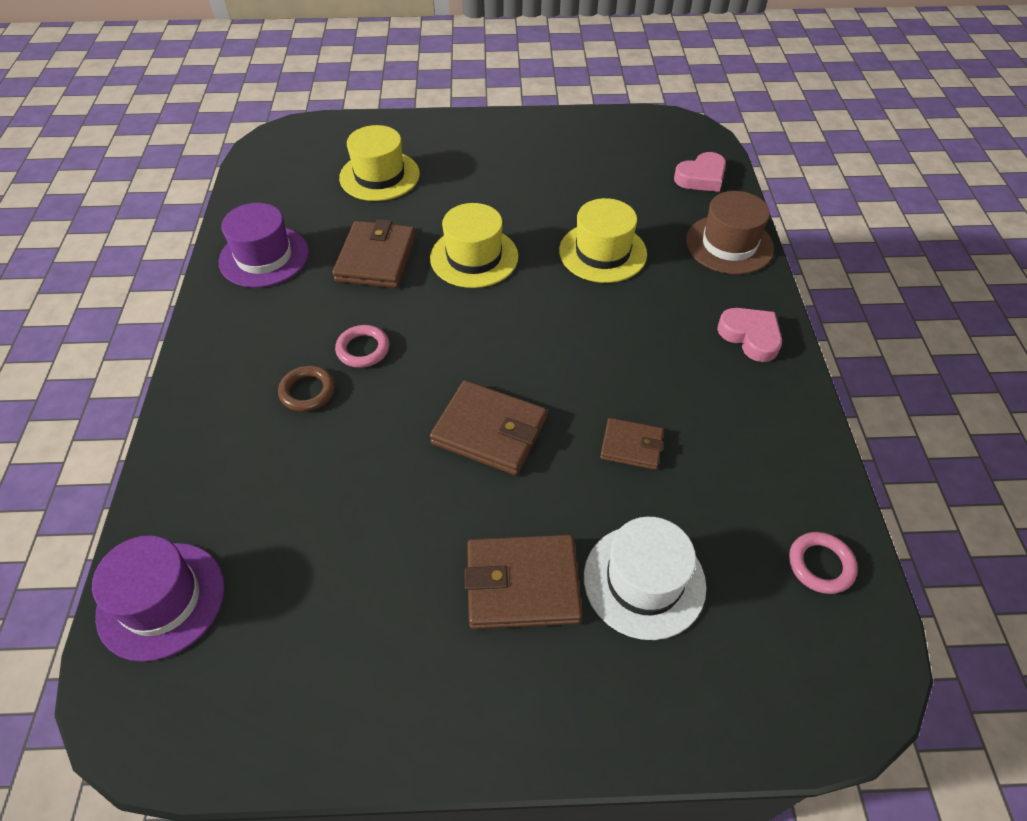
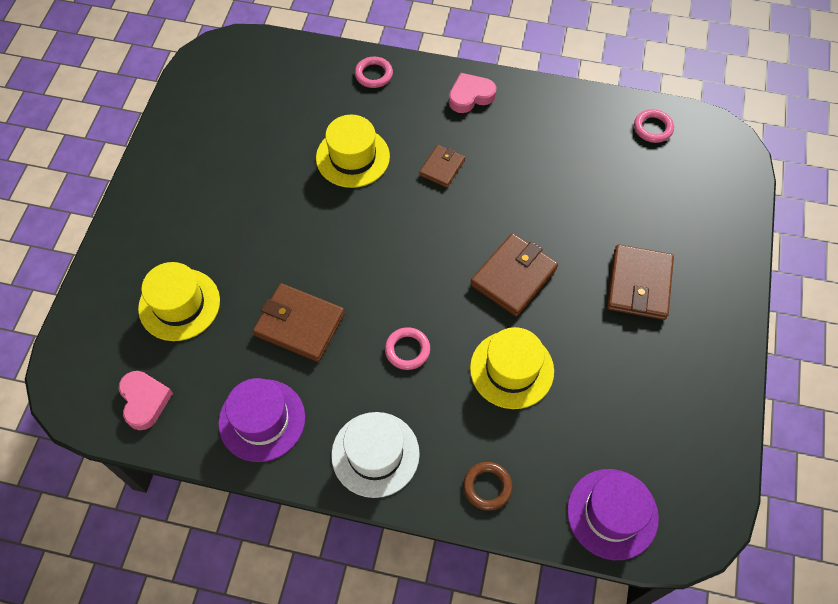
camera: 75 degrees left, 10 degrees up
(307, 391) = (442, 397): brown ring -> brown ring (487, 487)
(474, 257) = (325, 248): yellow hat -> yellow hat (511, 369)
(631, 446) = (547, 195): brown wallet -> brown wallet (442, 168)
(644, 581) = (647, 218): white hat -> white hat (375, 454)
(701, 177) = (287, 64): pink heart -> pink heart (144, 401)
(729, 244) = (373, 74): brown hat -> pink ring

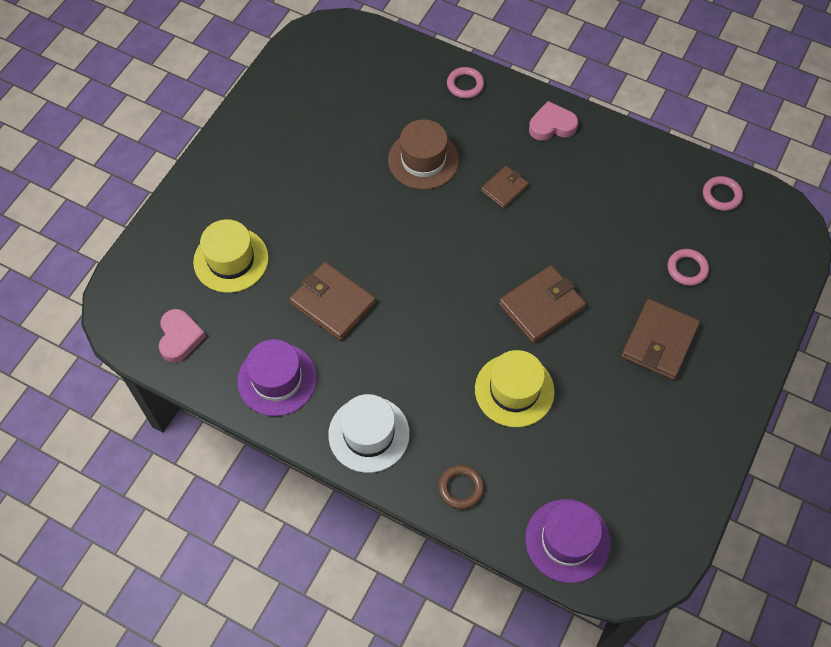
camera: 15 degrees right, 0 degrees up
(353, 157) = (423, 160): yellow hat -> brown hat
(407, 350) = (423, 349): pink ring -> pink ring (687, 269)

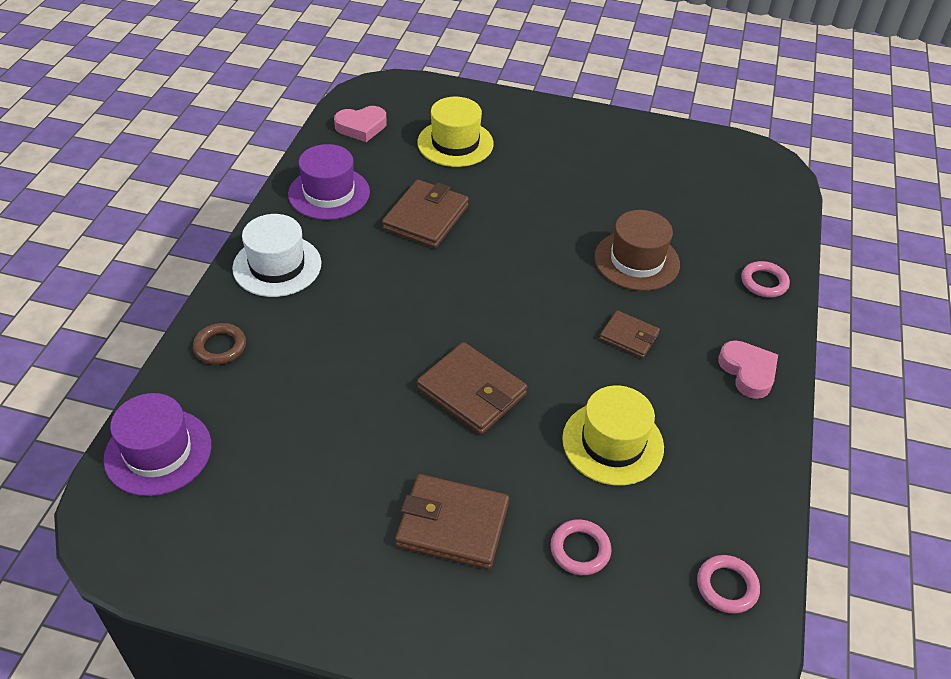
camera: 75 degrees right, 15 degrees down
(514, 390) = (350, 379): yellow hat -> yellow hat (612, 443)

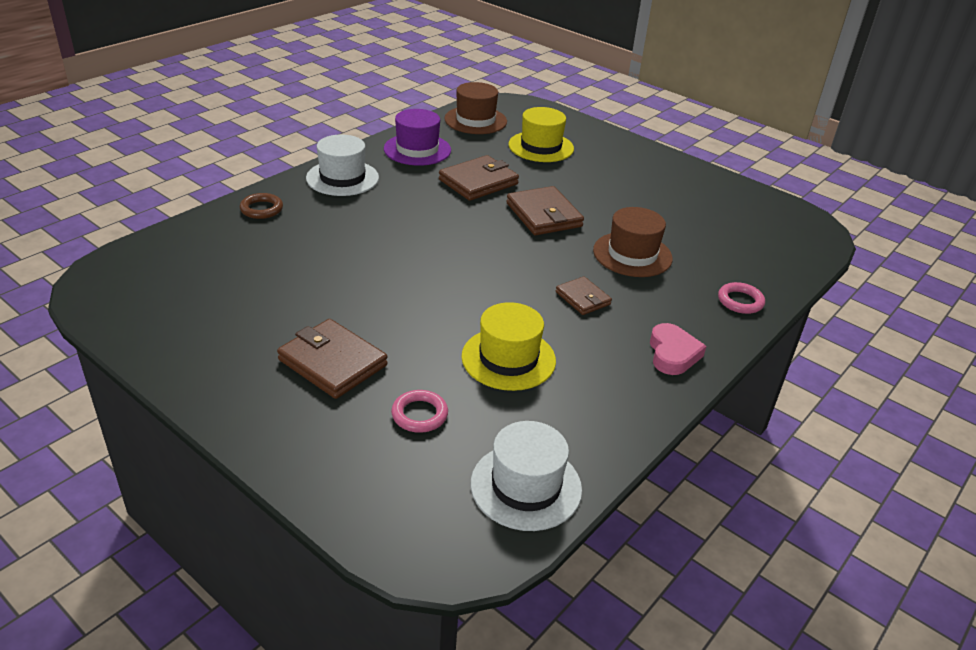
camera: 25 degrees right, 10 degrees down
(158, 452) = (167, 251): purple hat -> none
(361, 127) = (475, 120): pink heart -> brown hat
(471, 392) = (421, 290): brown wallet -> brown wallet (544, 215)
(727, 586) = (526, 486): pink ring -> white hat

